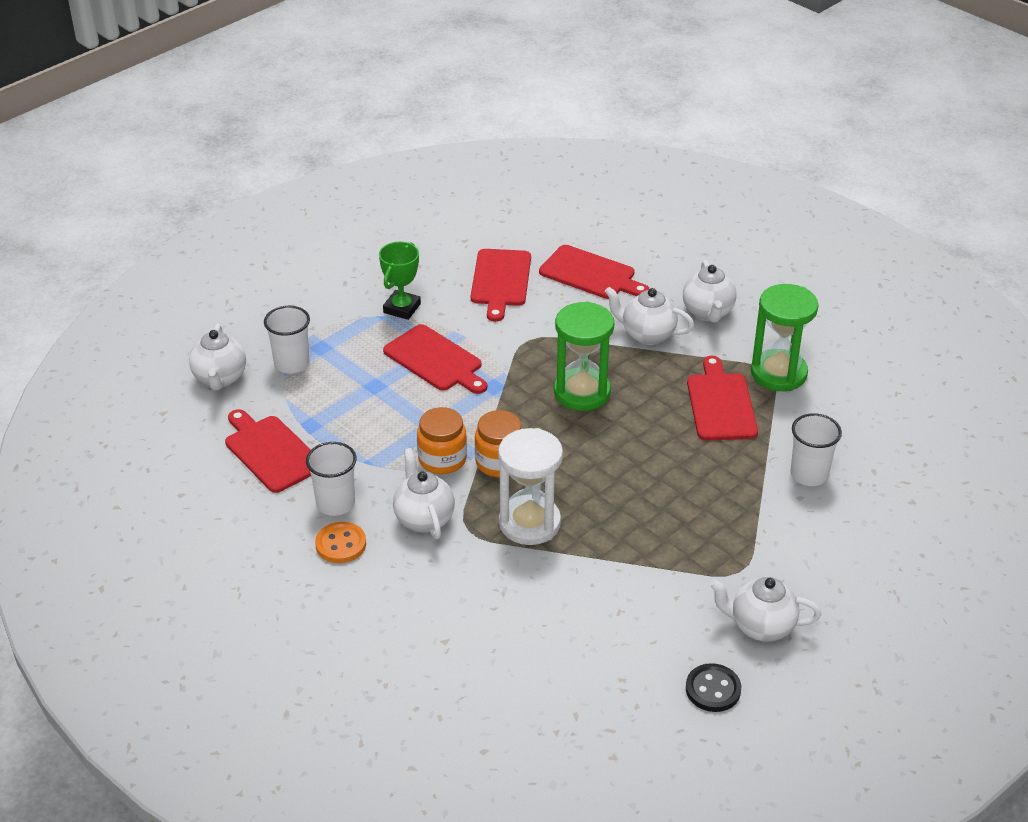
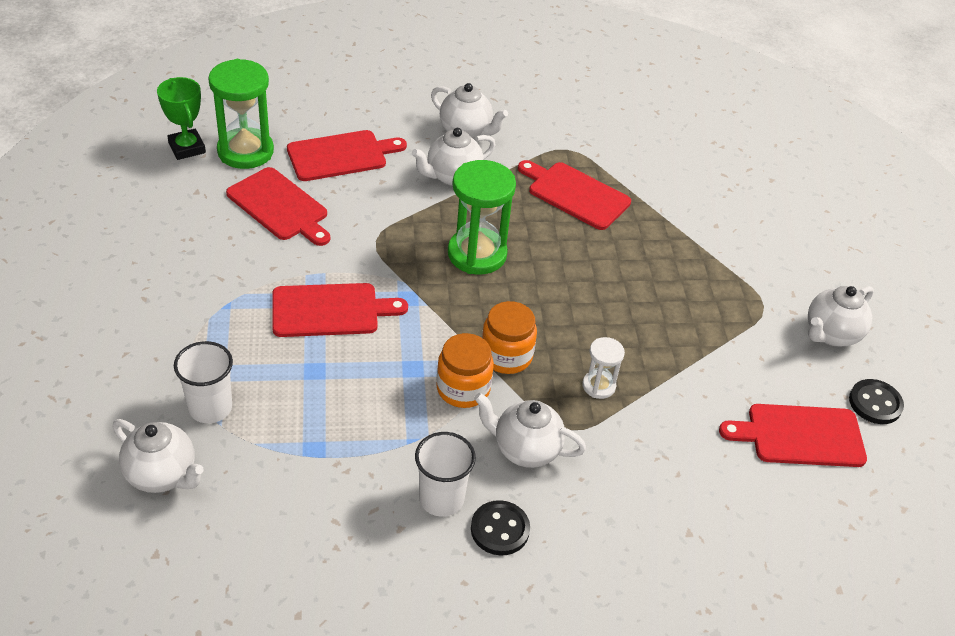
camera: 55 degrees left, 5 degrees up
(271, 452) = (317, 502): red cutting board -> red cutting board (800, 436)
(341, 544) = (500, 529): orange button -> black button
(402, 308) = (233, 286): green trophy -> green trophy (187, 148)
(529, 523) = (598, 386): white hourglass -> white hourglass, size x0.51
(778, 373) = (575, 146): green hourglass -> green hourglass (245, 151)
(809, 474) = (697, 205): white cup -> none

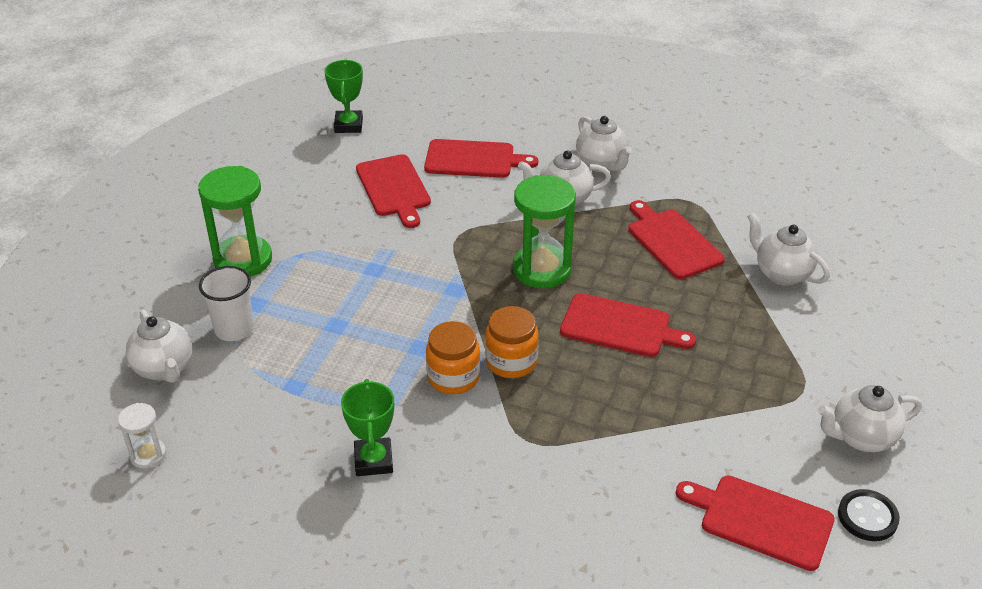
camera: 30 degrees right, 5 degrees down
(245, 151) = (394, 138): green hourglass -> green hourglass (243, 260)
(330, 310) = (381, 281): red cutting board -> red cutting board (620, 327)
(441, 498) = (373, 460): white cup -> green trophy
(500, 529) = (407, 503): black button -> none
(525, 449) = (475, 445): white teapot -> white teapot (781, 274)
(598, 386) = (582, 412): white hourglass -> white hourglass (148, 455)

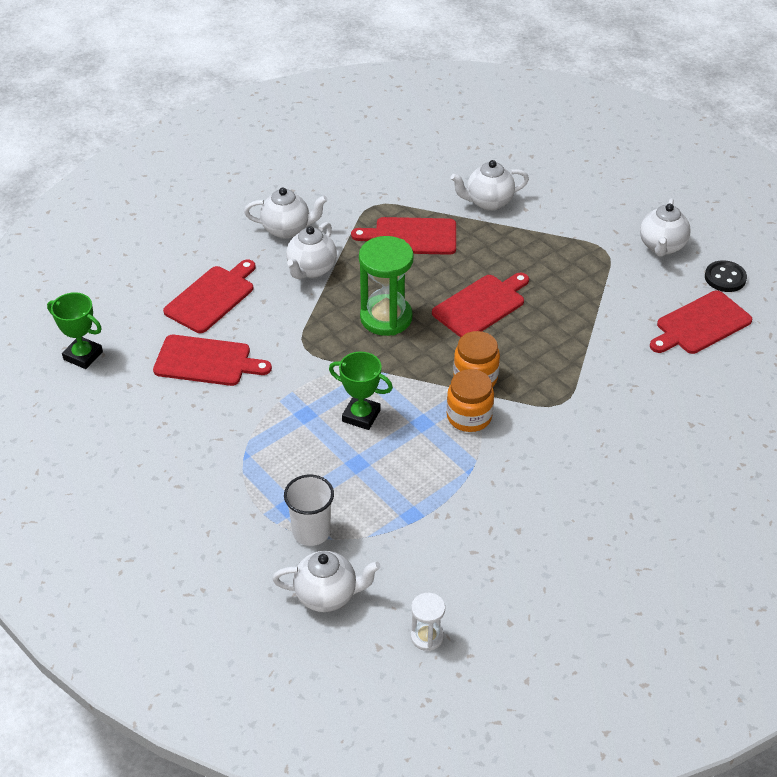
camera: 60 degrees left, 5 degrees up
(243, 260) = (221, 496): green hourglass -> none
(373, 460) = (525, 496): green trophy -> green trophy (361, 416)

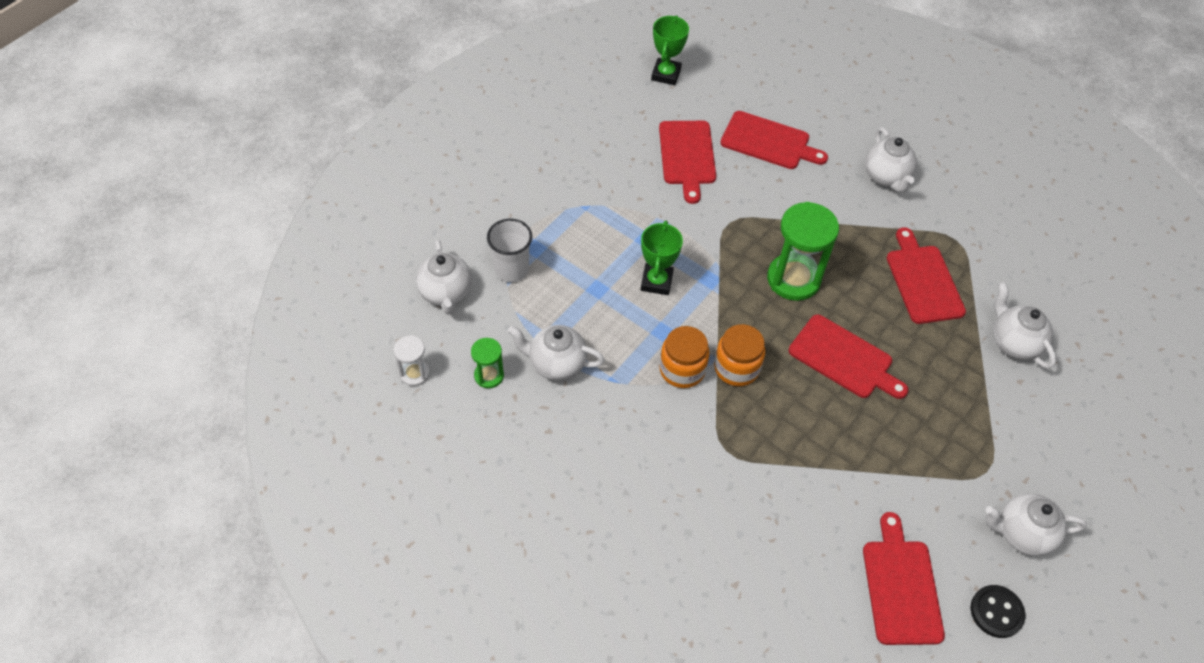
camera: 75 degrees right, 10 degrees up
(311, 269) = (837, 207): white teapot -> white teapot (556, 364)
(443, 570) = (489, 376): none -> green hourglass
(701, 324) = (901, 587): red cutting board -> red cutting board turned 45 degrees clockwise

